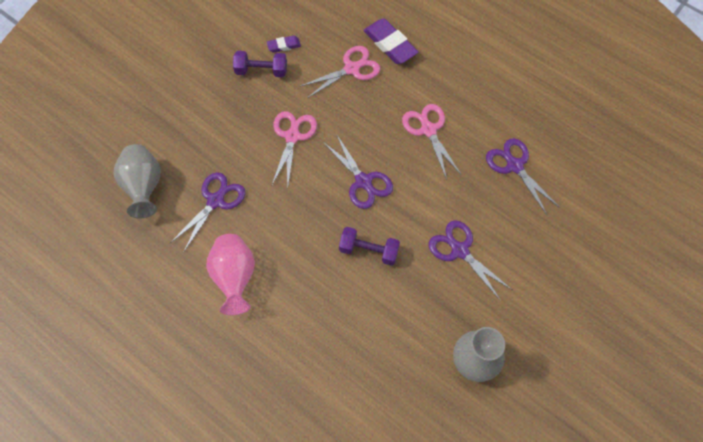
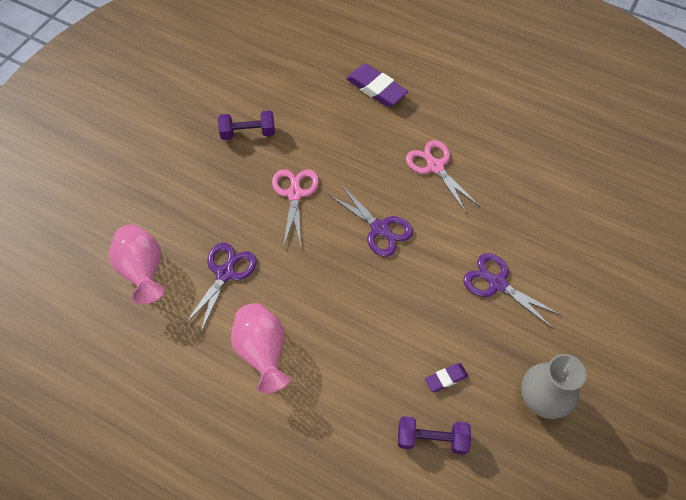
camera: 10 degrees left, 5 degrees down
(144, 187) = (143, 271): grey vase -> pink vase
(284, 45) = (266, 105): purple eraser -> purple eraser (445, 378)
(351, 69) = (342, 118): pink scissors -> none
(369, 250) = (402, 299): purple dumbbell -> purple dumbbell (431, 439)
(514, 166) = (531, 189): purple scissors -> none

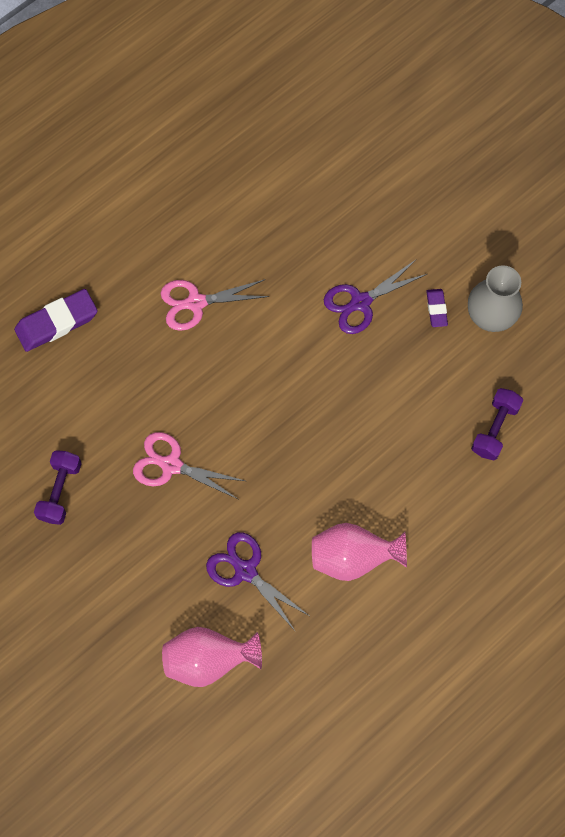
camera: 70 degrees left, 10 degrees up
(380, 228) = (252, 391): purple scissors -> none
(445, 378) = (441, 392): purple eraser -> purple eraser (436, 309)

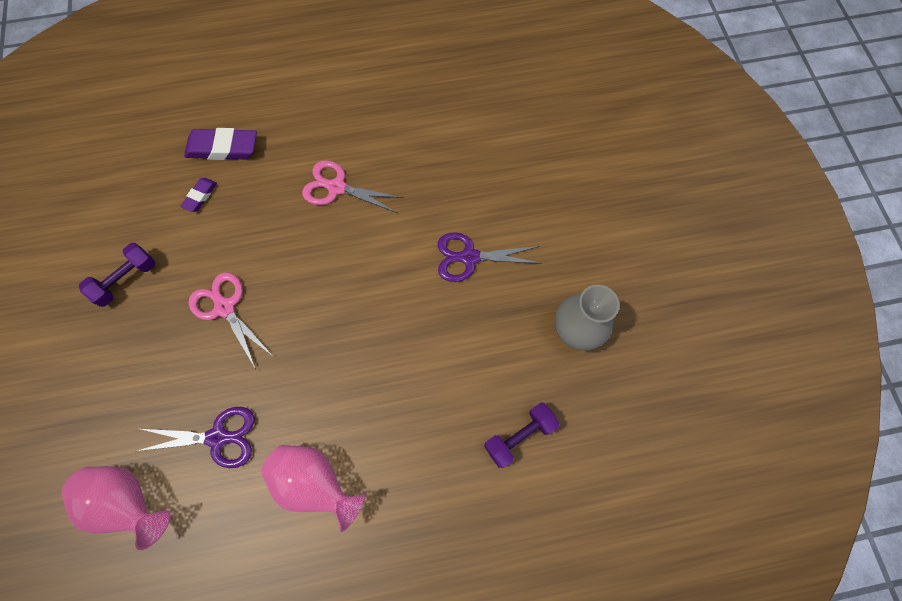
camera: 30 degrees right, 0 degrees up
(245, 571) = (218, 437): purple scissors -> purple scissors turned 105 degrees clockwise
(436, 309) = (531, 298): purple eraser -> purple eraser (200, 196)

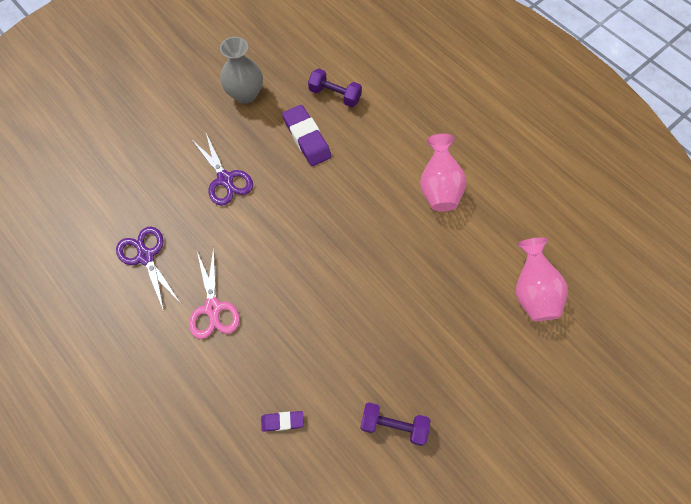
camera: 120 degrees left, 5 degrees down
(218, 437) = (456, 264): purple scissors -> purple scissors (146, 256)
(223, 148) = (222, 438): purple eraser -> purple eraser (307, 138)
(225, 308) = (366, 326): pink scissors -> none

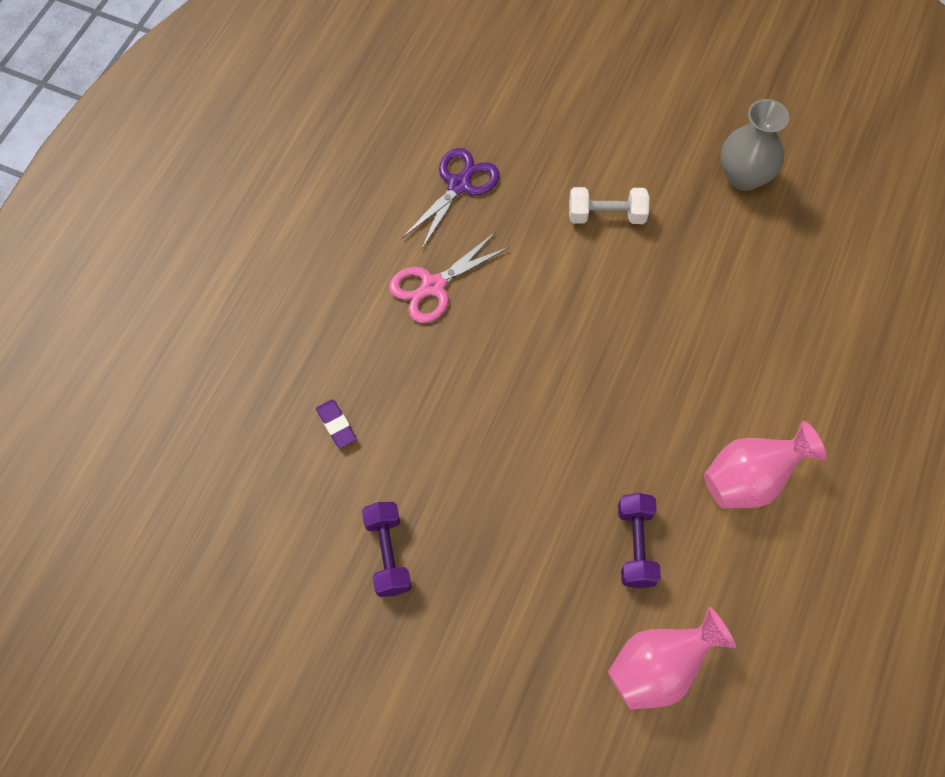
camera: 65 degrees right, 0 degrees up
(225, 179) = (606, 215): purple scissors -> white dumbbell
(307, 138) = (724, 279): purple eraser -> none
(335, 95) = (814, 283): purple dumbbell -> purple dumbbell (635, 545)

